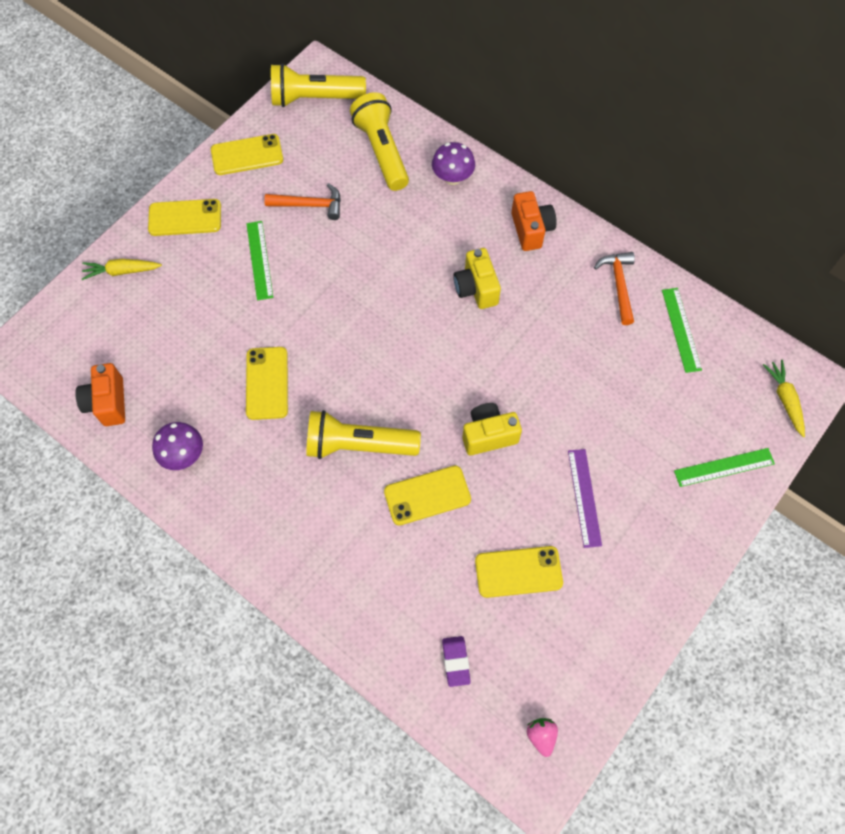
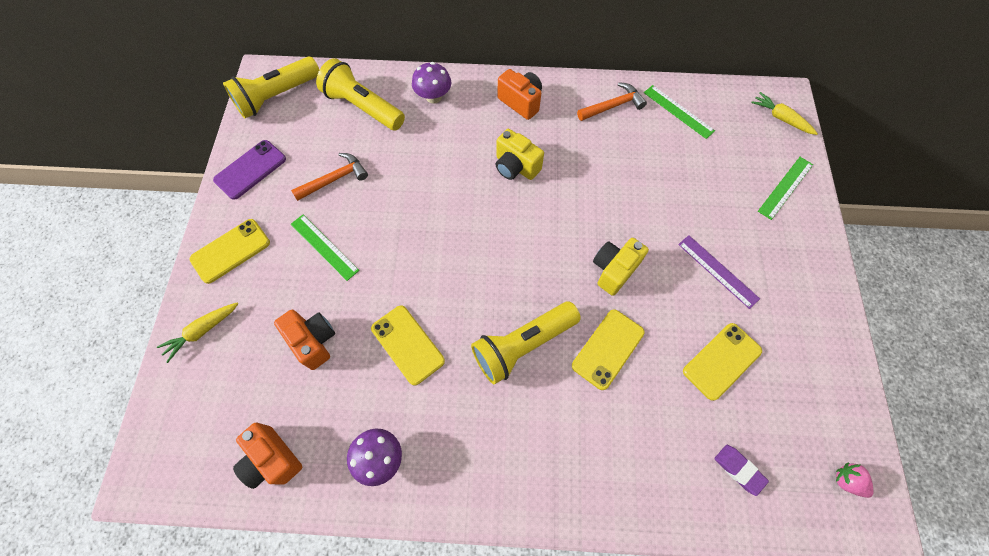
camera: 35 degrees left, 0 degrees up
(197, 333) = (313, 341): none -> orange camera
(247, 155) = (250, 169): yellow phone -> purple phone
(618, 285) = (613, 106): orange hammer -> orange hammer turned 105 degrees clockwise

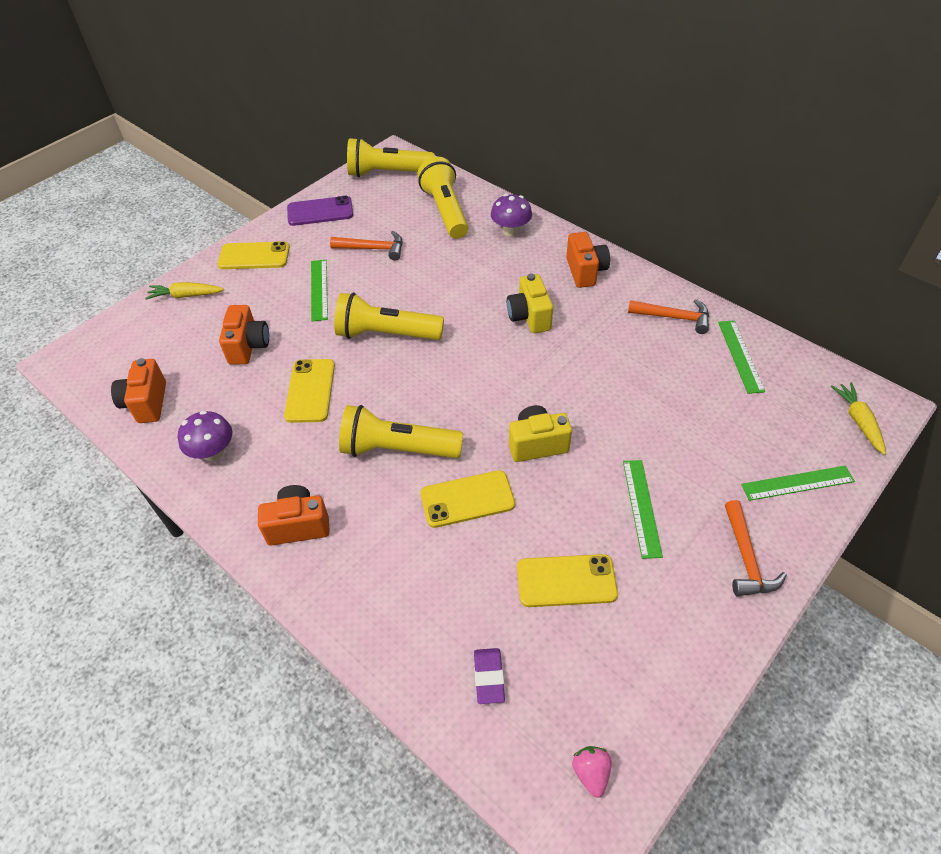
camera: 40 degrees right, 15 degrees down
(421, 252) = (386, 334): none -> yellow flashlight
(510, 465) = (298, 525): none -> orange camera
(718, 271) = (641, 507): purple ruler -> green ruler
(802, 263) = (746, 558): none -> orange hammer

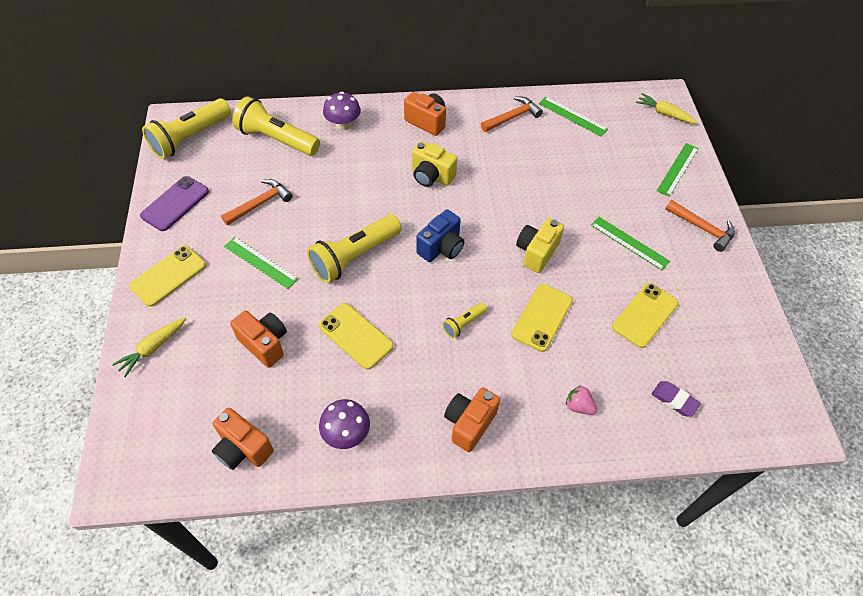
camera: 50 degrees left, 5 degrees up
(397, 449) = (463, 324): yellow flashlight -> yellow flashlight, size x0.47
(460, 377) = (441, 248): none -> blue camera
(591, 772) = (768, 396): pink strawberry -> pink strawberry (578, 406)

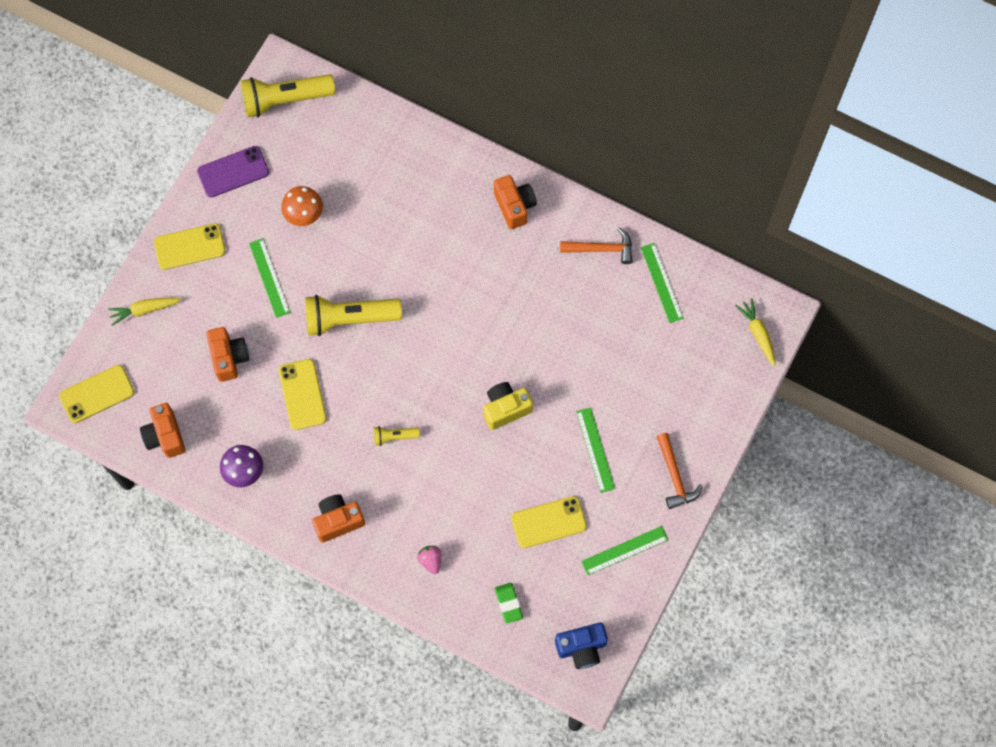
camera: 35 degrees right, 15 degrees up
(260, 203) = (304, 214): orange hammer -> orange mushroom
(276, 139) = (361, 147): yellow flashlight -> none
(343, 125) = (433, 164): purple mushroom -> none
(431, 176) = (473, 273): yellow camera -> none
(441, 248) = (428, 354): blue camera -> blue camera (581, 648)
(542, 317) = (462, 471): yellow phone -> yellow phone (97, 394)
(674, 400) = (508, 603): purple eraser -> green eraser
(677, 169) = (710, 403): green ruler -> green ruler (624, 550)

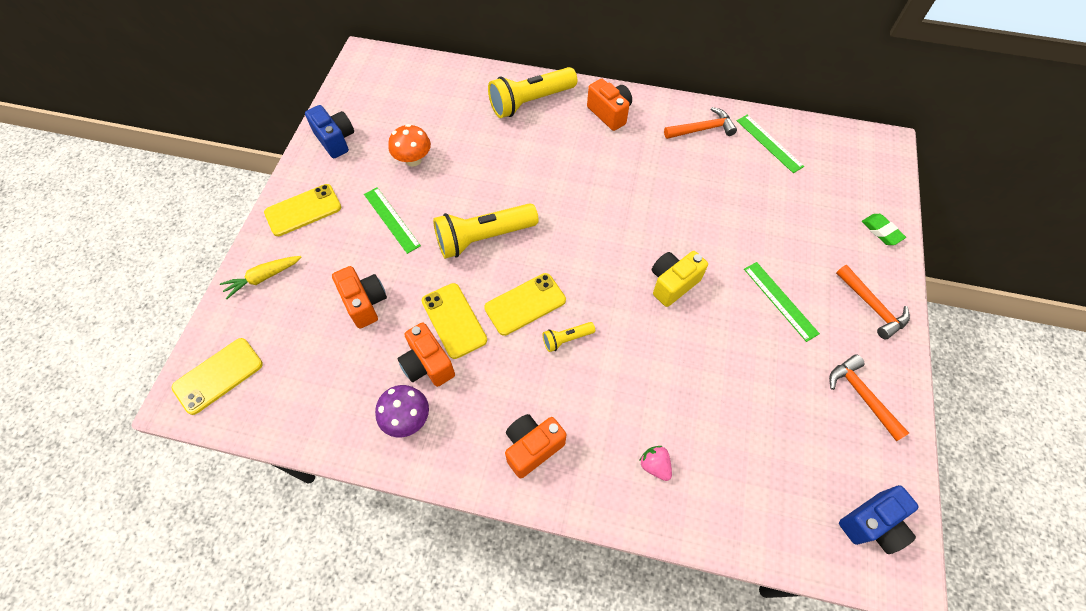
camera: 15 degrees left, 10 degrees down
(165, 436) = (306, 402): orange camera -> orange camera (428, 365)
(233, 172) = (336, 140): purple phone -> blue camera
(285, 100) = (373, 78): yellow flashlight -> yellow flashlight (530, 102)
(508, 603) = (764, 493): green eraser -> green eraser (881, 231)
(548, 522) = (767, 386): yellow phone -> yellow phone (525, 304)
(624, 550) = (861, 396): green ruler -> orange hammer
(758, 333) = (876, 164): yellow carrot -> none

